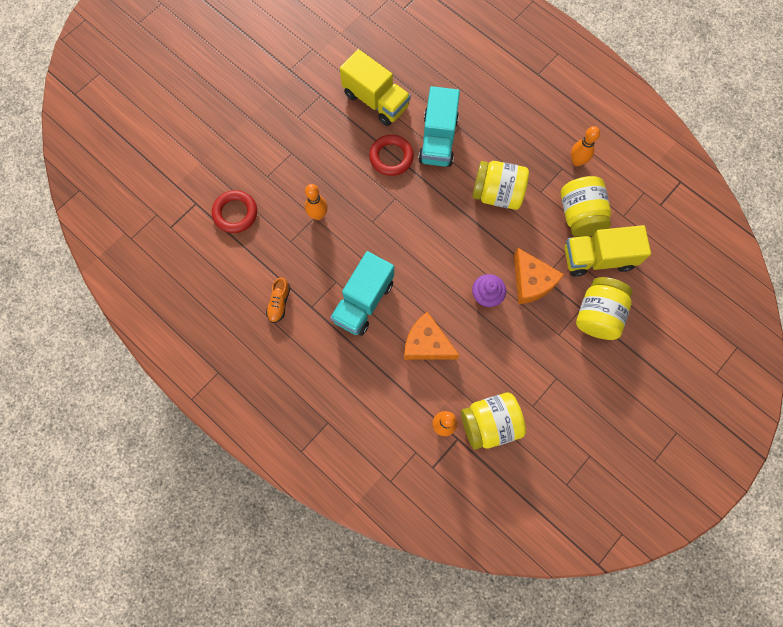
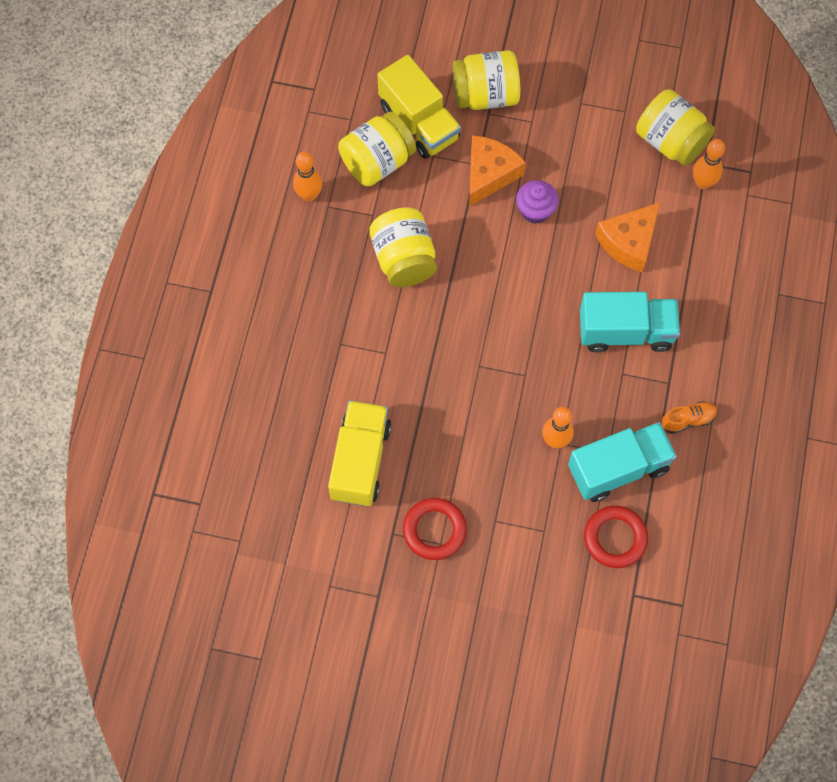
camera: 120 degrees left, 5 degrees down
(391, 157) = (428, 399): red ring -> red ring (434, 530)
(426, 344) = (629, 242): orange cheese -> orange cheese turned 45 degrees clockwise
(438, 139) = (371, 359): turquoise truck -> turquoise truck (618, 468)

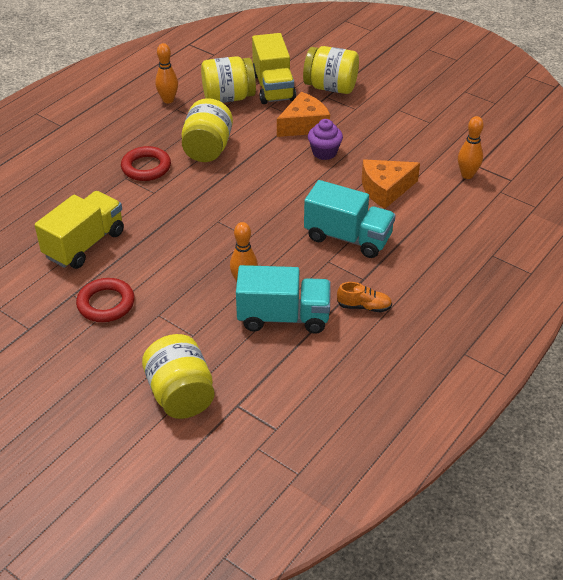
camera: 25 degrees right, 25 degrees down
(615, 538) = (248, 361): red ring -> red ring (146, 167)
(670, 141) = (455, 146): yellow jar -> yellow jar (181, 394)

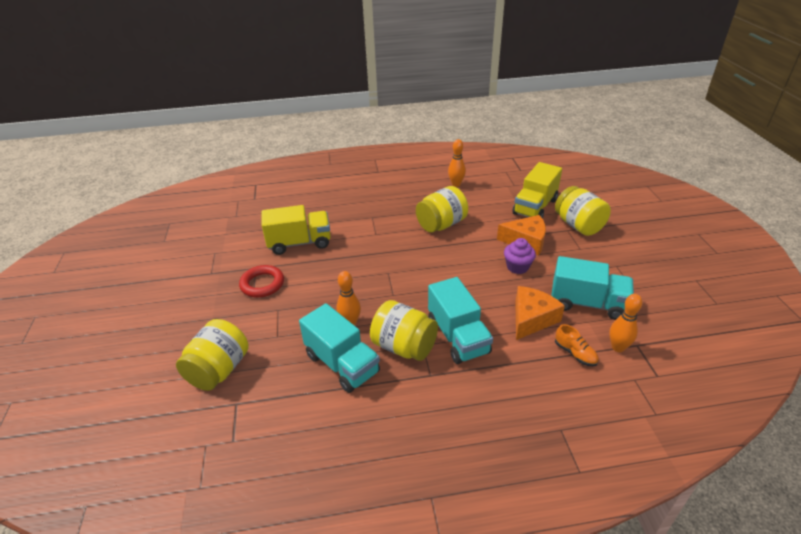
camera: 45 degrees right, 5 degrees down
(146, 167) = (391, 217): red ring -> none
(228, 98) = (496, 200): yellow jar -> yellow jar (404, 347)
(364, 306) = (404, 396): orange shoe -> orange shoe (575, 353)
(385, 189) = (531, 319): orange cheese -> orange cheese turned 105 degrees clockwise
(411, 153) = (587, 303): none -> turquoise truck

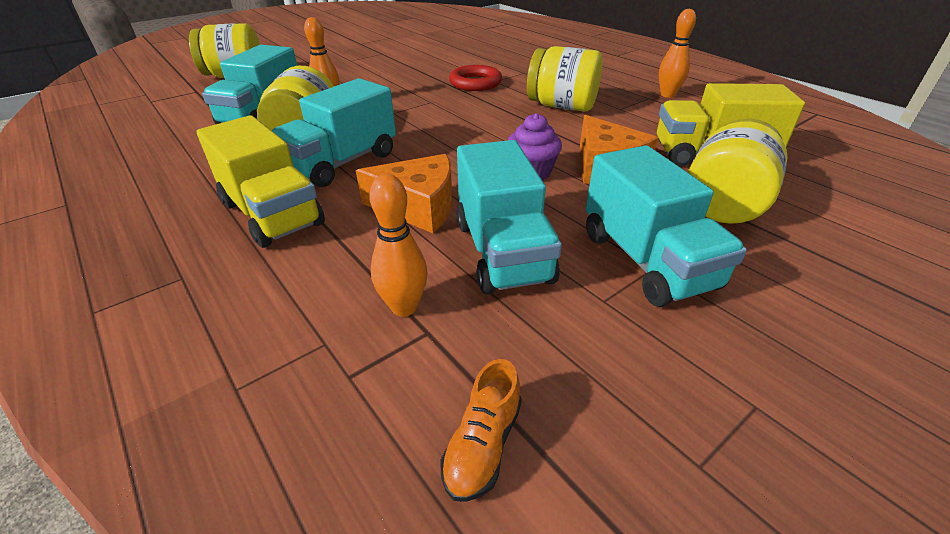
camera: 60 degrees right, 0 degrees up
(262, 284) = (360, 61): red ring -> red ring (475, 83)
(299, 243) = (437, 57): yellow truck -> yellow truck (272, 214)
(575, 353) = (360, 261): orange shoe -> orange shoe (482, 445)
(611, 266) = (646, 260): none -> turquoise truck

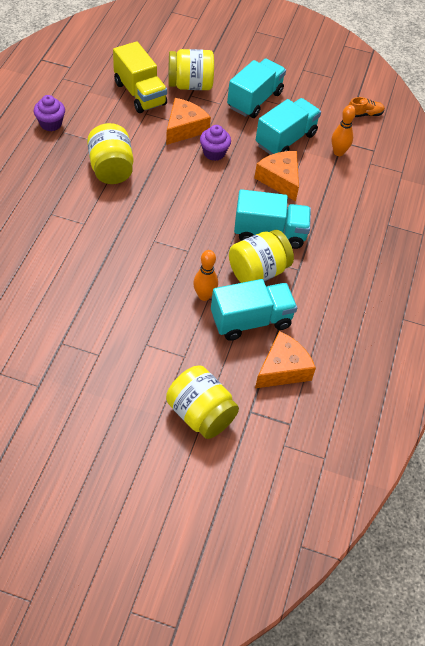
camera: 130 degrees left, 15 degrees up
(193, 113) = (283, 369): none -> orange cheese
(272, 214) = (332, 228): yellow truck -> none
(475, 83) = (97, 232): red ring -> none
(667, 95) = (50, 124): orange bowling pin -> purple cupcake

